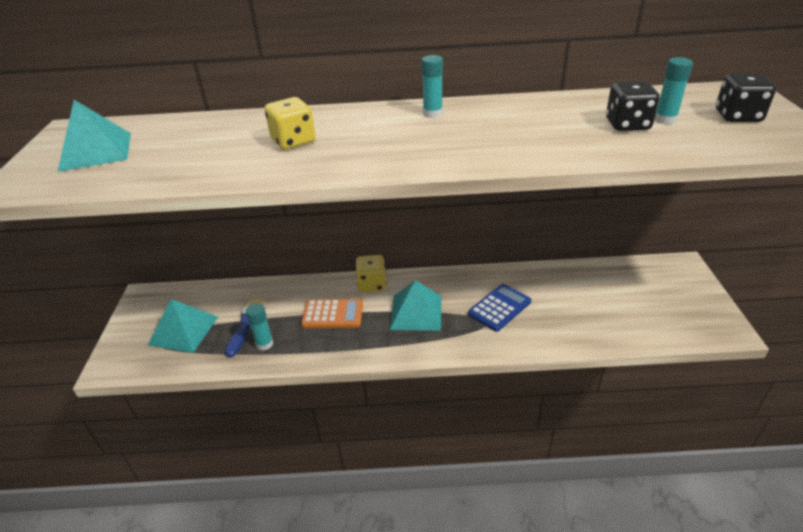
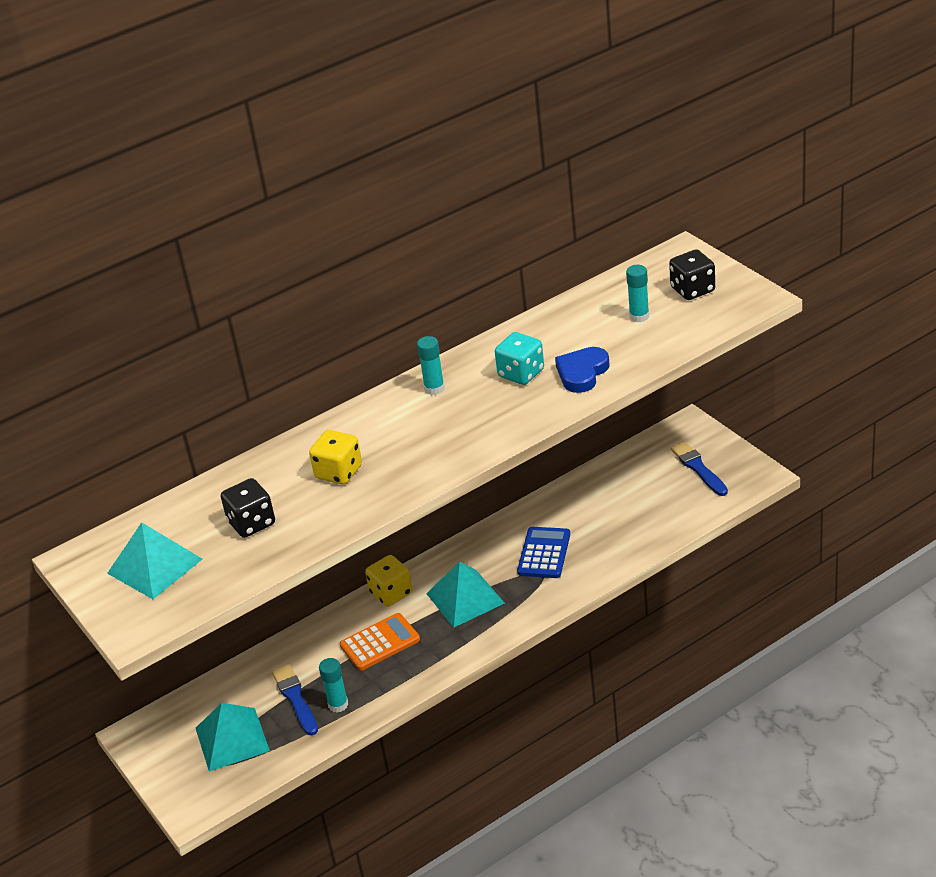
camera: 30 degrees left, 0 degrees up
(514, 126) = (521, 373): none -> turquoise dice
(571, 142) = (582, 373): none -> blue heart
(627, 124) = (613, 334): black dice -> black dice (251, 523)
(672, 300) = (698, 468): none -> blue brush

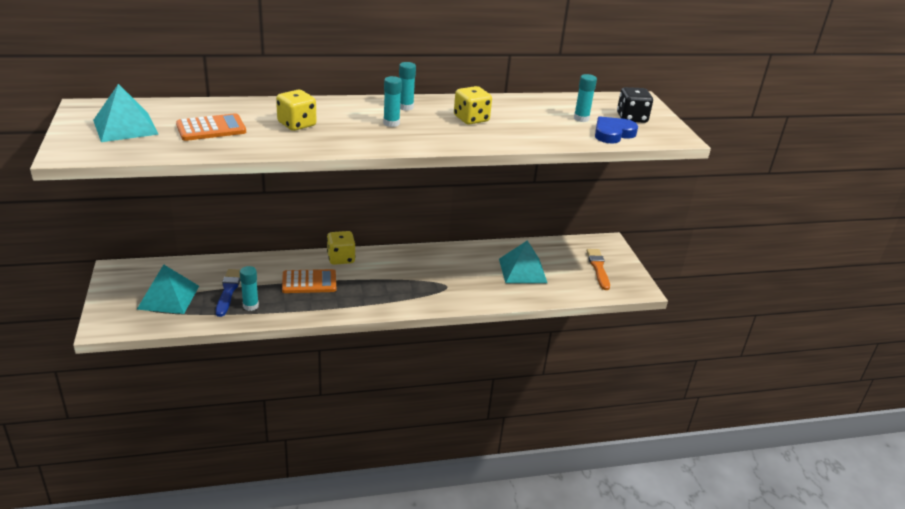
camera: 15 degrees right, 5 degrees down
(251, 523) = (211, 128): black dice -> orange calculator
(440, 421) = (391, 123): none -> turquoise glue stick
(465, 598) = (385, 280): turquoise pyramid -> turquoise pyramid (522, 270)
(521, 373) = (471, 119): turquoise dice -> yellow dice
(544, 553) = (457, 275): blue calculator -> none
(582, 373) = (514, 132): blue heart -> blue heart (613, 133)
(698, 468) = (598, 268): blue brush -> orange brush

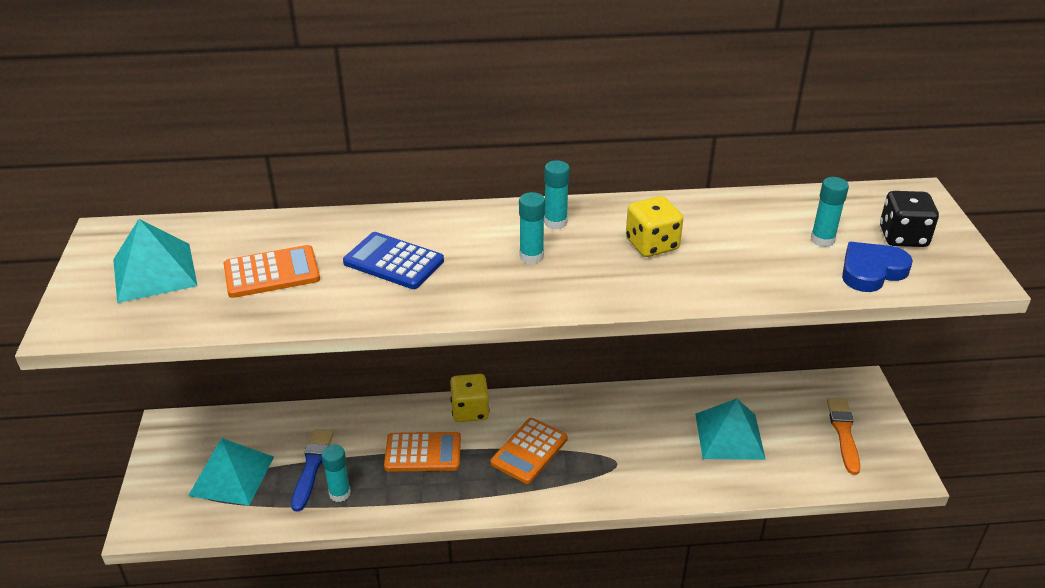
camera: 10 degrees right, 5 degrees up
(297, 124) = (393, 262): yellow dice -> blue calculator
(385, 280) = (529, 451): none -> orange calculator

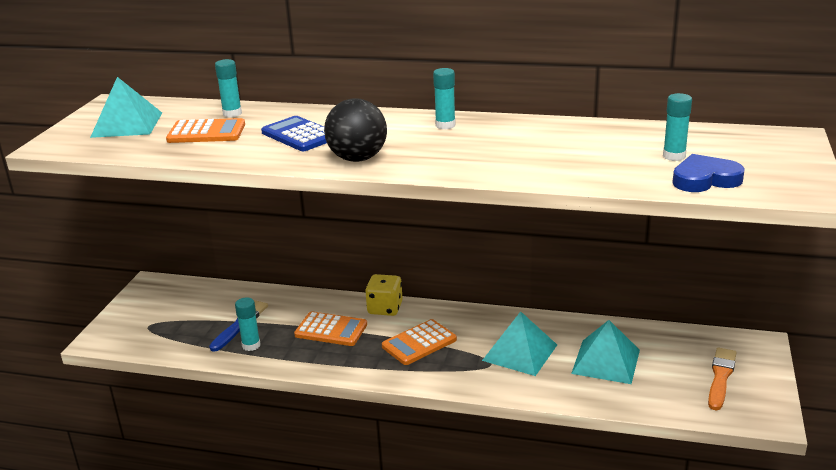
camera: 20 degrees right, 10 degrees down
(232, 476) = (178, 321): turquoise pyramid -> turquoise pyramid (520, 352)
(488, 292) = (358, 159): none -> black ball
(531, 256) = (409, 142): turquoise glue stick -> turquoise glue stick (232, 113)
(652, 245) = (516, 145): yellow dice -> none
(903, 237) = (755, 161): black dice -> none

